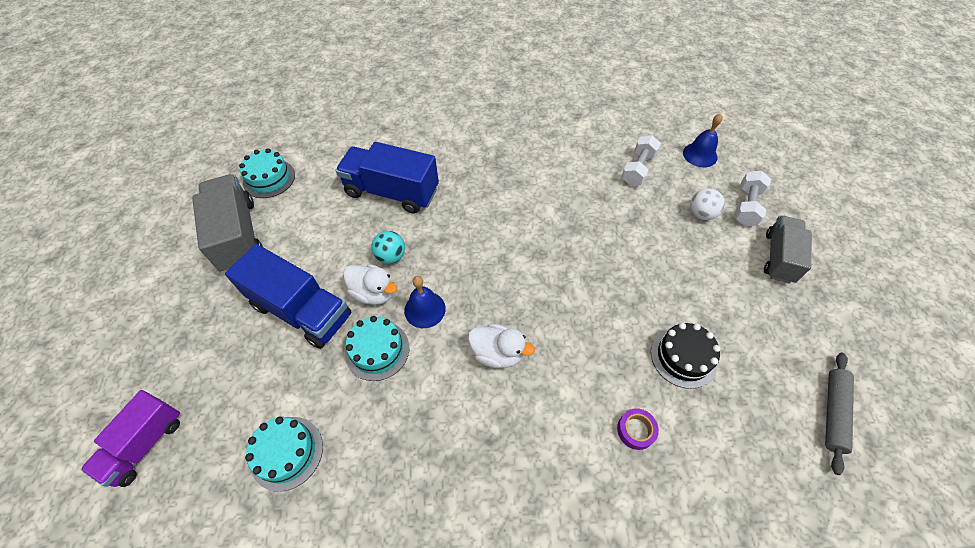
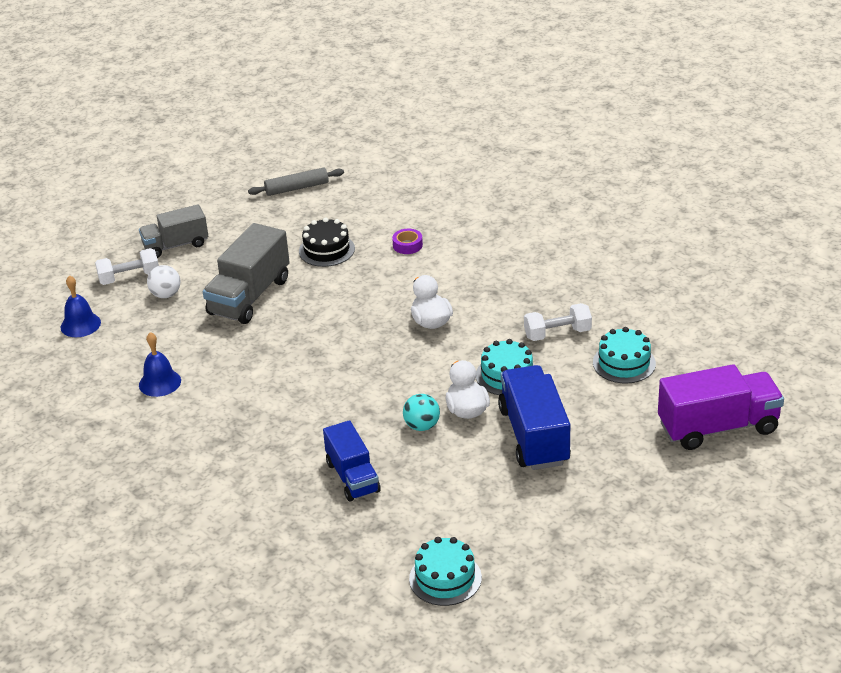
camera: 130 degrees left, 20 degrees down
(145, 444) = (718, 427): purple truck -> purple truck, size x1.52
(238, 236) = (529, 536): grey truck -> grey truck (249, 296)
(392, 192) = (352, 477): blue truck -> blue truck, size x0.66
(425, 309) = (444, 375): blue bell -> blue bell (160, 382)
(638, 169) = (142, 349): white dumbbell -> white dumbbell (557, 333)

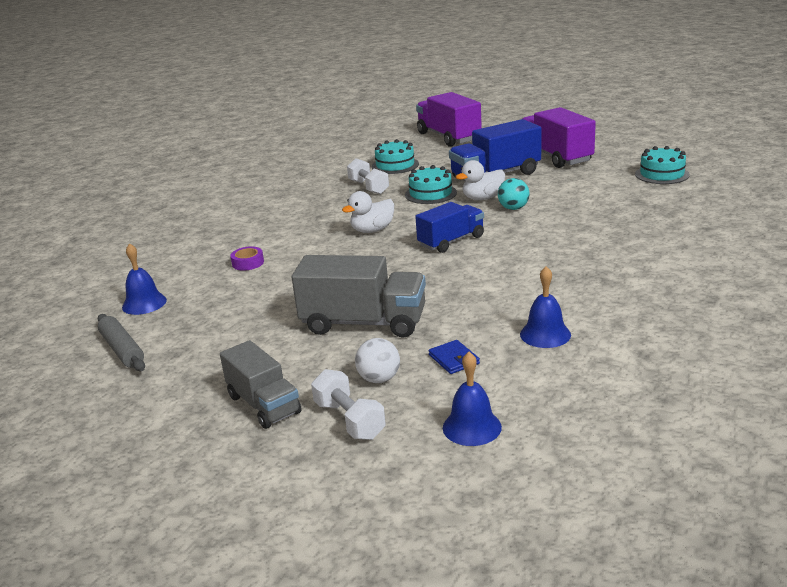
camera: 105 degrees left, 10 degrees down
(163, 331) = (454, 359): none -> blue wallet
(326, 250) = (261, 301): black cake -> none
(352, 477) = (595, 219): blue truck -> blue truck (451, 241)
(366, 194) = (144, 303): none -> blue bell
(572, 505) = (555, 156): none -> purple truck

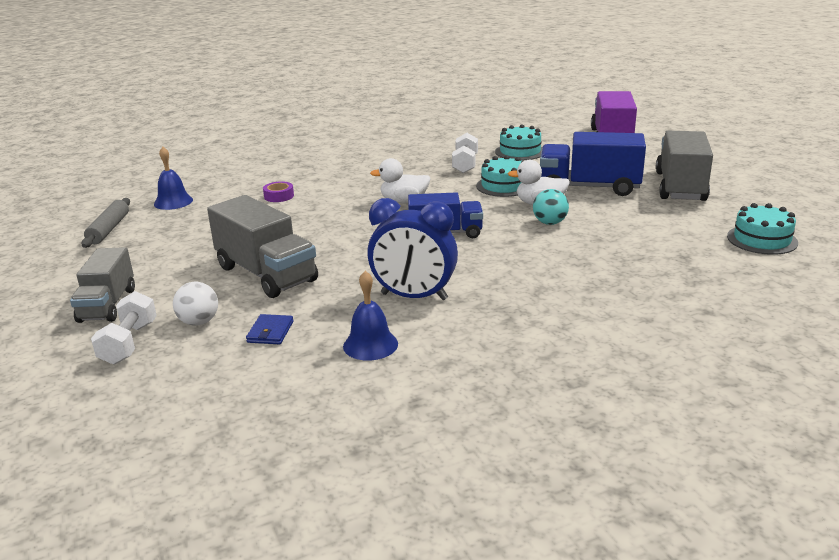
camera: 35 degrees right, 0 degrees up
(472, 427) = (185, 391): blue bell -> none
(513, 291) = (414, 297): none -> blue clock
(555, 156) = (680, 187): purple truck -> grey truck

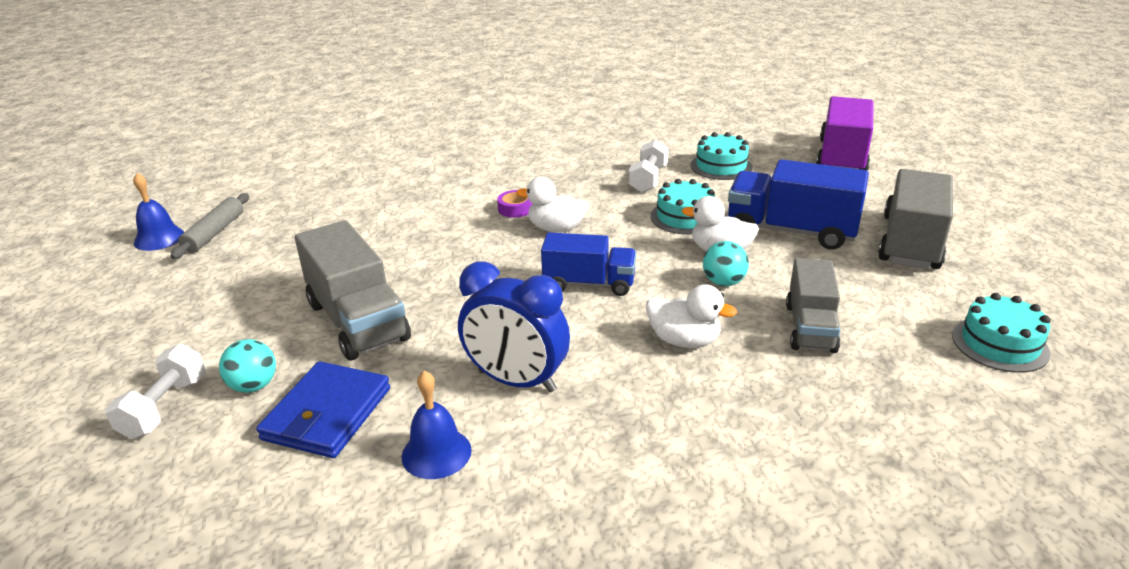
camera: 10 degrees right, 5 degrees up
(107, 305) = (166, 345): grey truck -> grey truck (810, 327)
(173, 202) = (298, 201): blue bell -> blue bell (159, 238)
(199, 322) = (253, 386): white ball -> turquoise ball
(270, 332) = (327, 414): blue wallet -> blue wallet, size x1.98
(279, 196) = (416, 205): purple tape -> purple tape (515, 209)
(533, 260) = (684, 341): none -> white duck

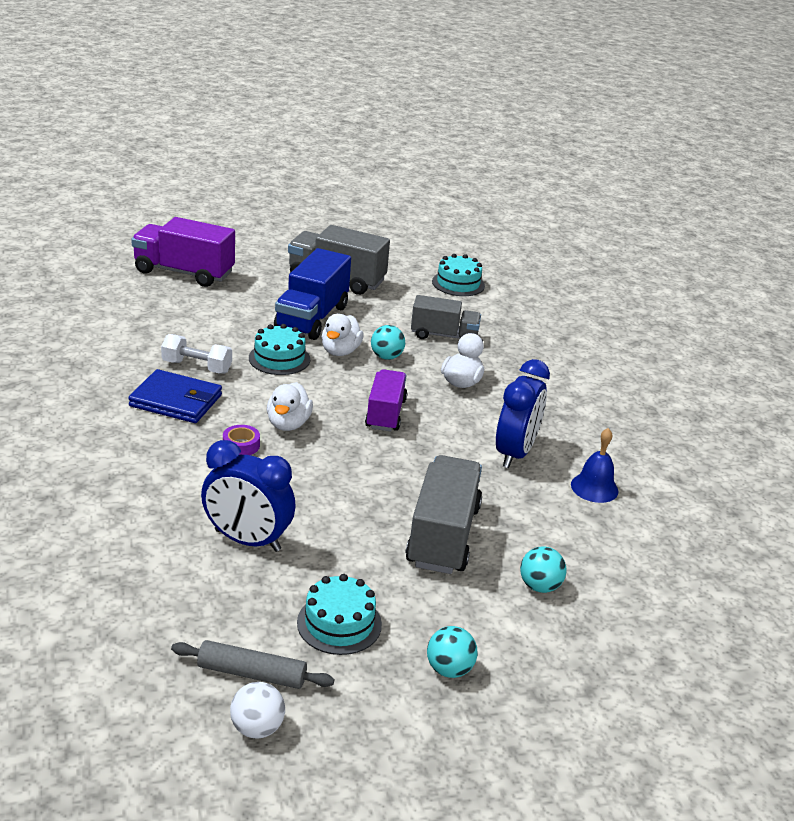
camera: 95 degrees left, 0 degrees up
(159, 238) = (257, 728): blue bell -> white ball
(164, 407) = (575, 636): white dumbbell -> none
(165, 322) = (449, 669): none -> turquoise ball
(327, 414) = (565, 540): blue wallet -> blue wallet (176, 400)
(357, 321) = (443, 536): grey truck -> grey truck turned 45 degrees counterclockwise
(373, 221) = (247, 540): none -> blue clock
(589, 283) = (385, 414): blue truck -> purple truck
(721, 166) = (181, 327): turquoise cake -> turquoise cake (339, 623)

